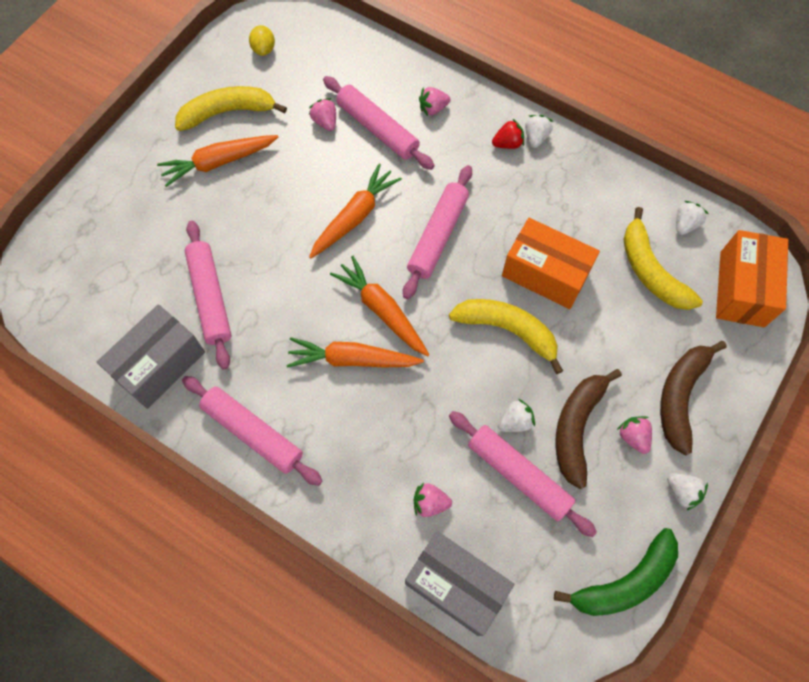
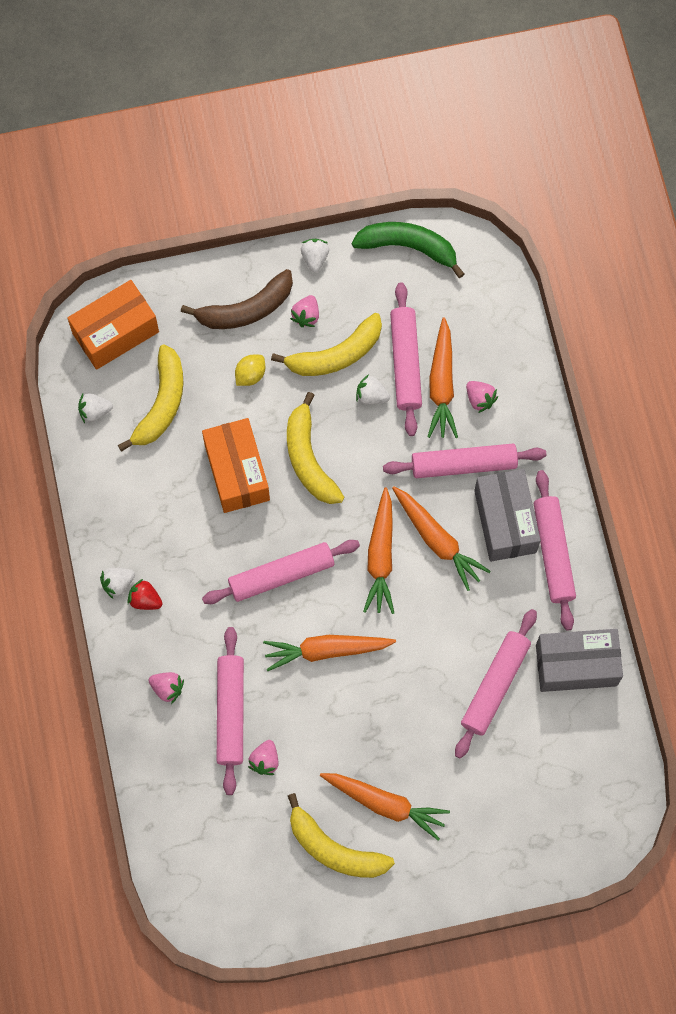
camera: 135 degrees left, 5 degrees up
(264, 49) = (244, 888): yellow lemon -> yellow lemon (250, 375)
(389, 436) = (464, 464): none -> pink rolling pin
(456, 585) = (513, 339): grey box -> grey box (505, 521)
(472, 485) = (441, 384): none -> orange carrot
(576, 427) = (335, 354): brown banana -> yellow banana

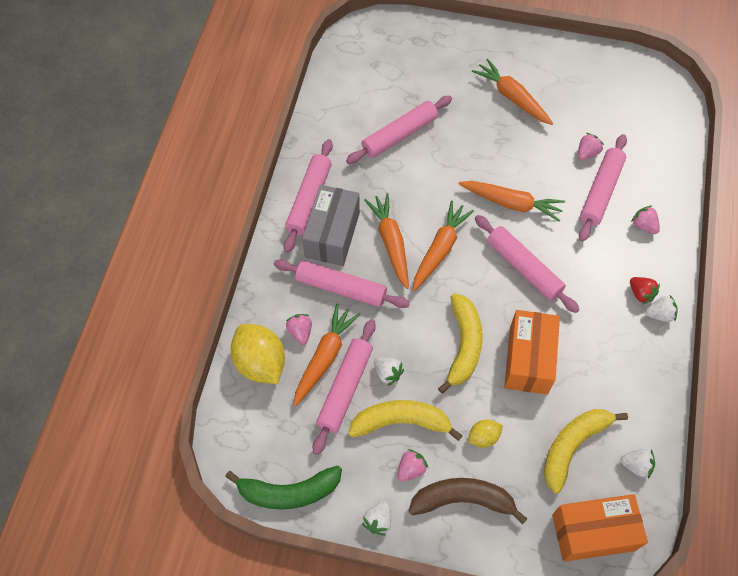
camera: 155 degrees left, 10 degrees down
(281, 575) = (524, 267): pink rolling pin -> pink rolling pin turned 45 degrees clockwise
(334, 849) = (559, 86): yellow banana -> none
(408, 247) = (288, 492): green banana -> green banana turned 45 degrees counterclockwise
(502, 351) = (260, 363): none -> yellow lemon
(576, 665) = (336, 125): grey box -> none

